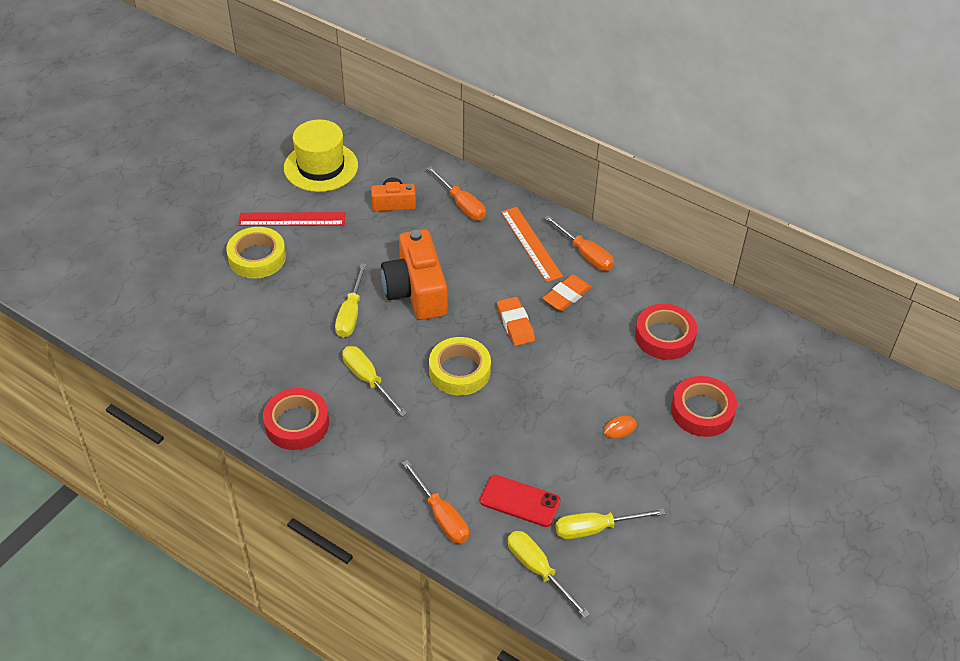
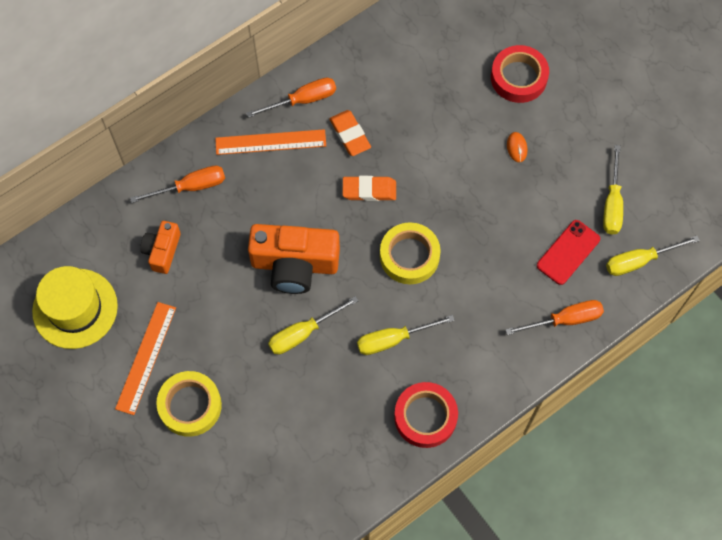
camera: 70 degrees left, 20 degrees up
(292, 219) = (146, 357): red ruler -> orange ruler
(351, 314) = (303, 333): yellow screwdriver -> yellow screwdriver turned 120 degrees clockwise
(664, 336) = (427, 73): red tape -> none

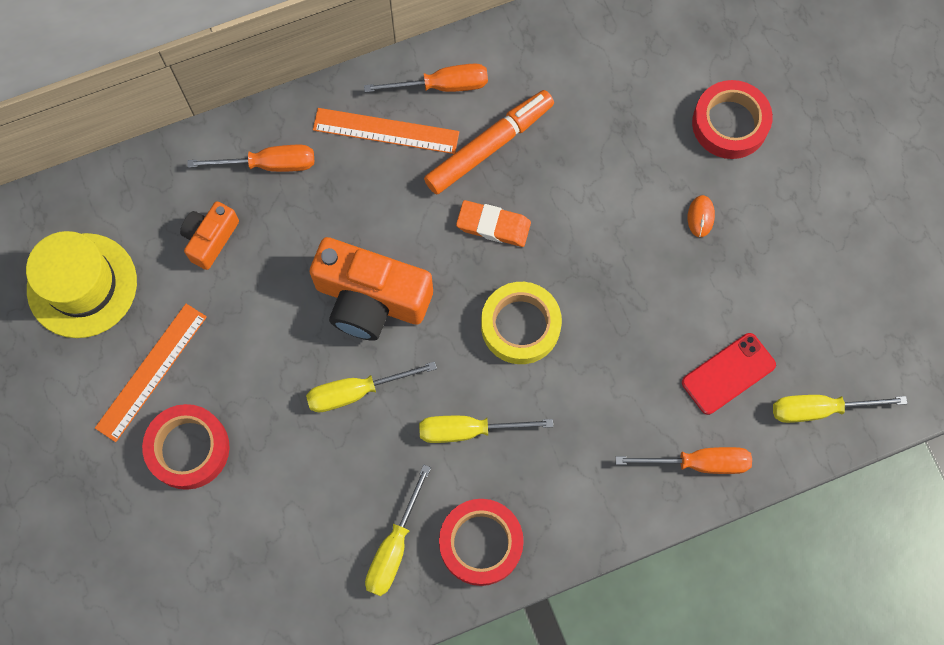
camera: 15 degrees right, 5 degrees up
(190, 405) = (188, 448): yellow tape -> red tape
(350, 135) = (489, 146): orange eraser -> orange marker
(612, 203) = (805, 323): yellow screwdriver -> yellow screwdriver (394, 547)

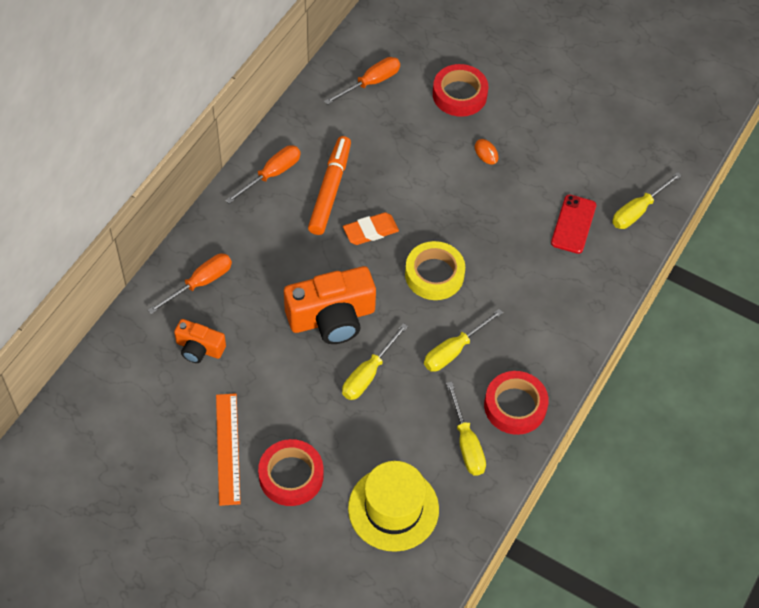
camera: 40 degrees left, 15 degrees down
(82, 285) = (136, 429): yellow hat -> yellow hat (393, 508)
(210, 239) = (199, 348): orange camera -> orange camera turned 60 degrees counterclockwise
(386, 131) = (258, 219): orange ruler -> none
(698, 463) = (598, 281): orange screwdriver -> orange screwdriver (371, 83)

